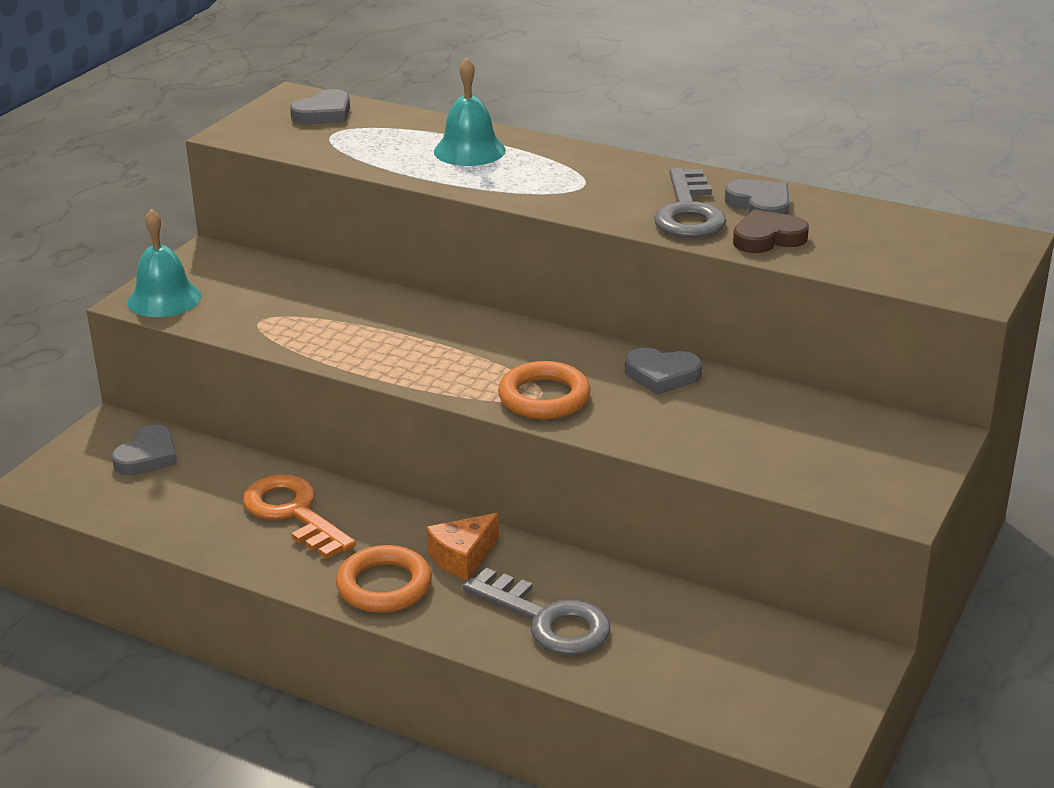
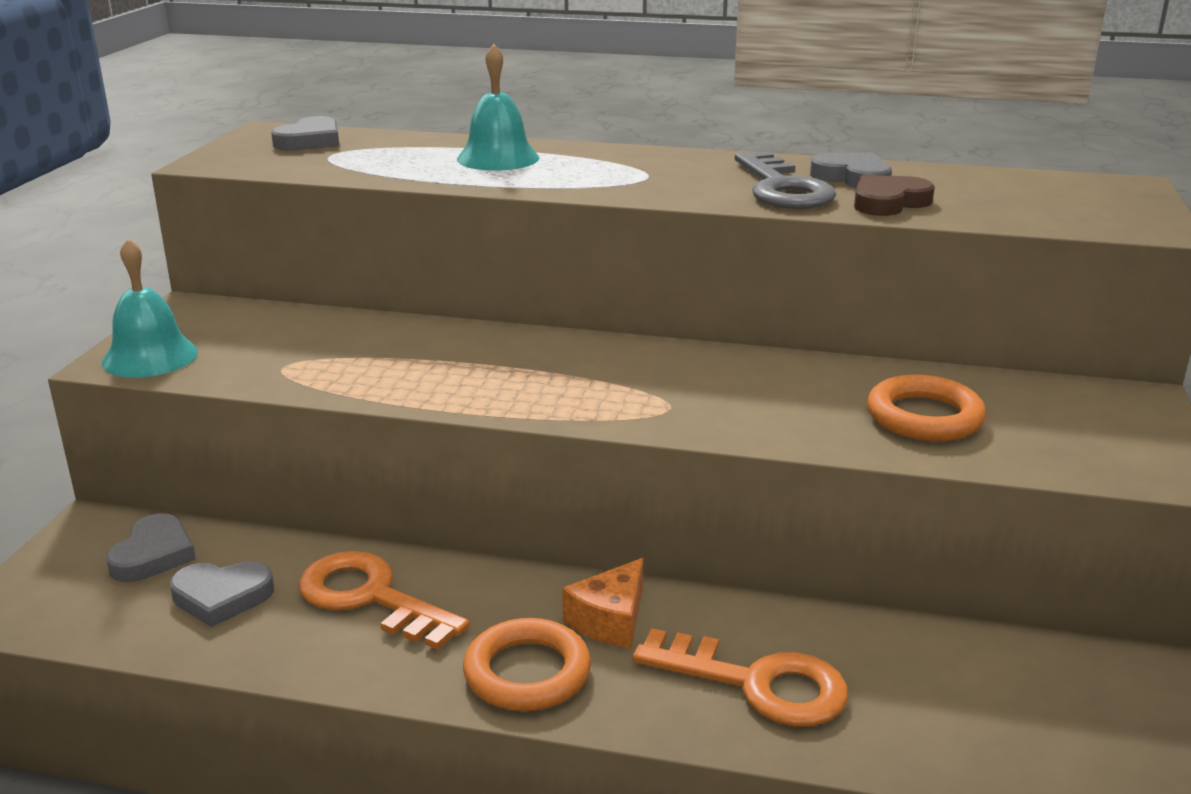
camera: 15 degrees left, 5 degrees down
(544, 397) = (675, 408): orange ring -> orange ring (924, 417)
(547, 620) = (757, 684): grey key -> orange key
(662, 375) = (794, 371): grey heart -> grey heart (222, 597)

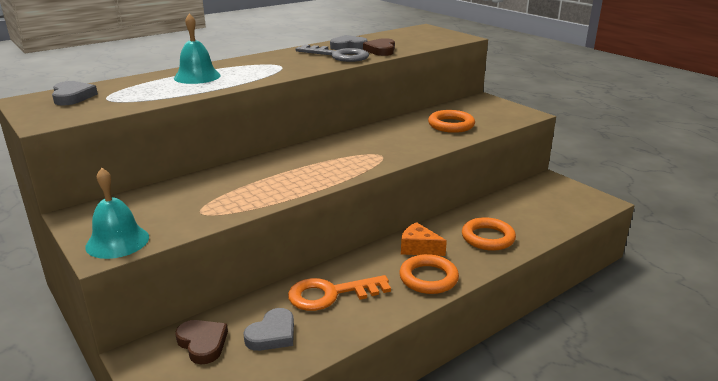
camera: 50 degrees left, 0 degrees up
(153, 554) = (202, 343): grey heart -> brown heart
(610, 620) = (418, 248): orange cheese -> orange cheese turned 135 degrees clockwise
(757, 684) = (488, 238): orange key -> orange ring

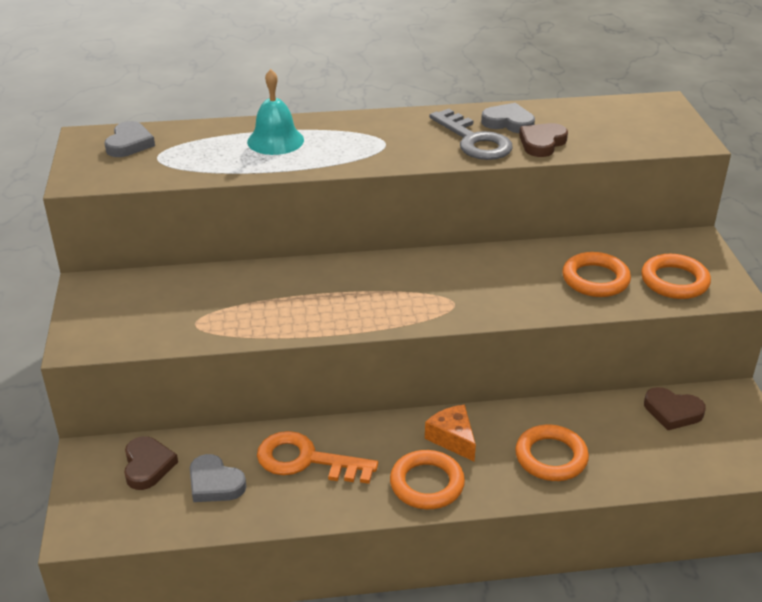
camera: 30 degrees right, 10 degrees up
(117, 241) = (98, 334): turquoise bell -> none
(272, 334) = (215, 483): grey heart -> grey heart turned 60 degrees clockwise
(494, 116) = (674, 281): none -> orange ring
(527, 195) = (672, 412): none -> brown heart

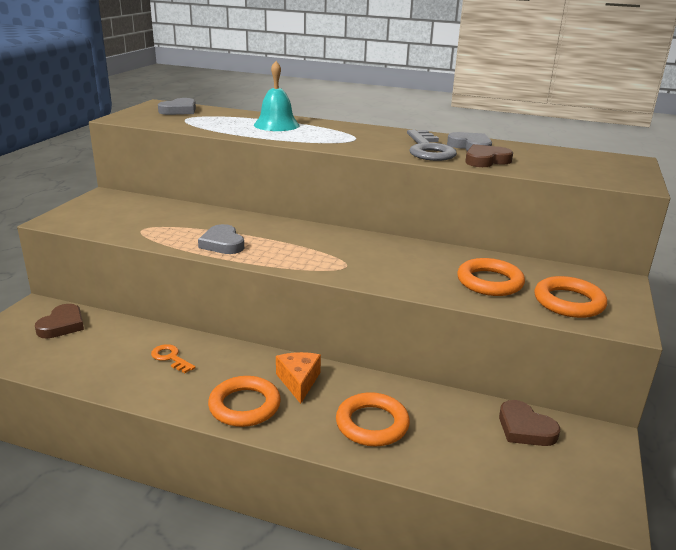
camera: 25 degrees right, 10 degrees down
(215, 483) = (91, 350): grey heart -> grey heart (222, 244)
(306, 460) = (170, 358): orange key -> orange key, size x0.52

